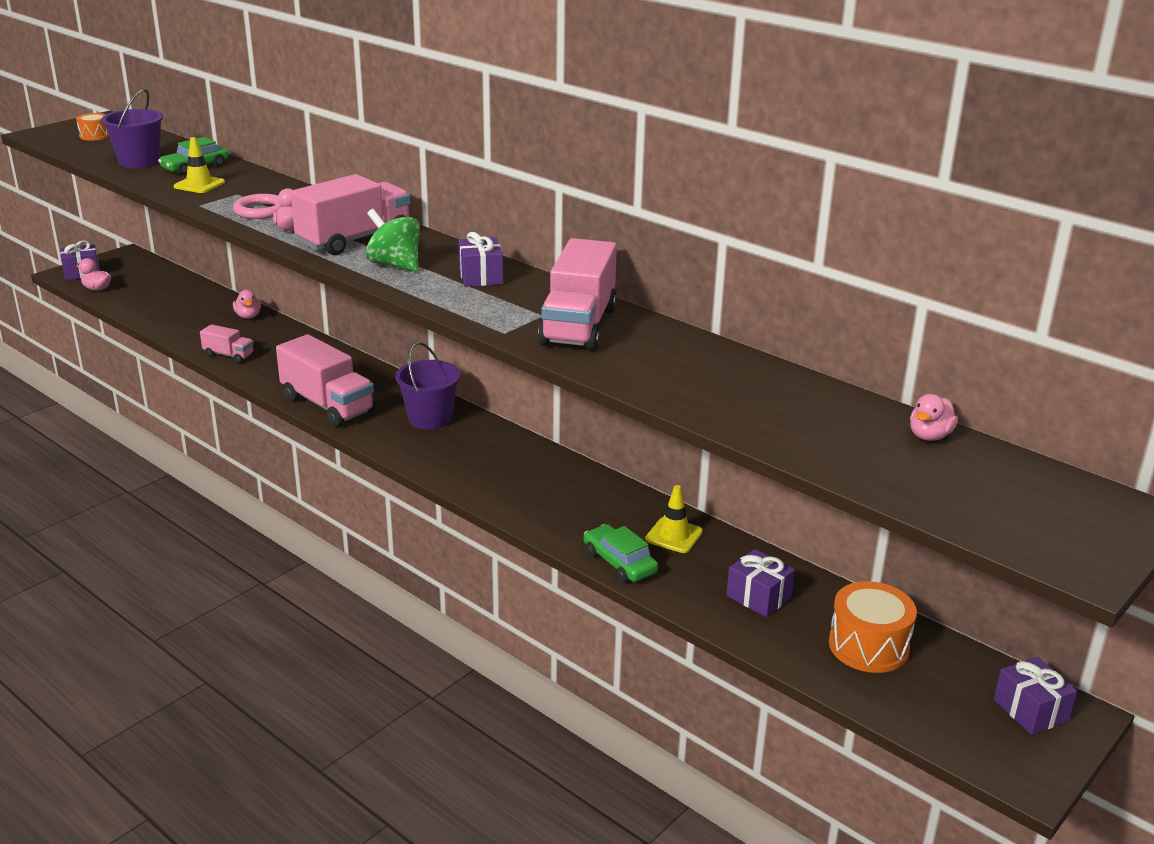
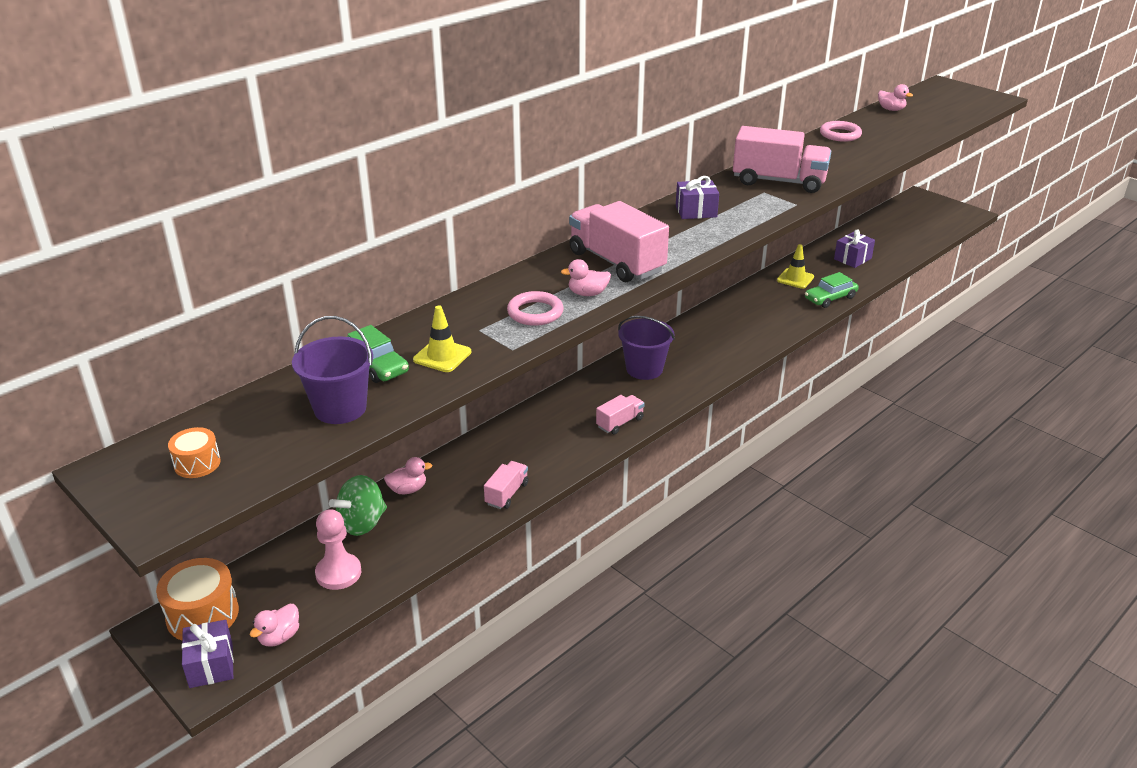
camera: 85 degrees left, 5 degrees up
(155, 300) = (338, 573): none -> pink pawn
(327, 405) = (620, 423): pink truck -> pink truck, size x0.51
(395, 265) = (675, 243): green spinning top -> green spinning top (362, 523)
(778, 380) = (840, 134): none -> pink ring
(868, 646) = (886, 235): orange drum -> orange drum (202, 615)
(1030, 710) = (921, 205): purple gift -> none

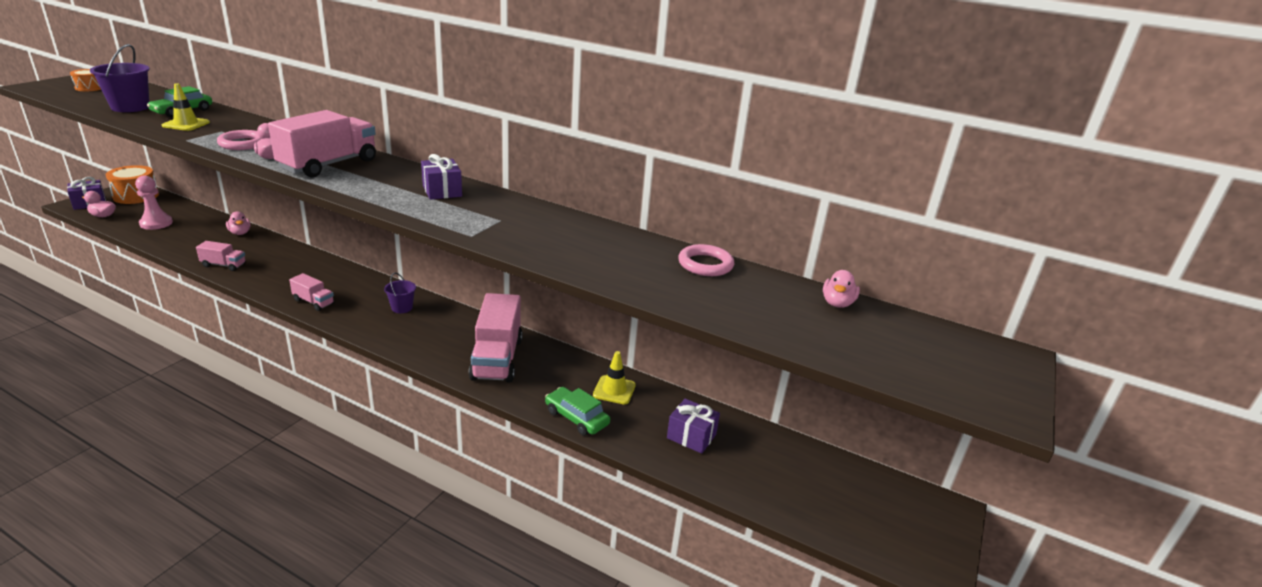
camera: 70 degrees right, 5 degrees down
(362, 523) = (206, 224): green spinning top -> none
(644, 369) = (402, 308): purple bucket -> purple bucket, size x0.59
(779, 181) = (533, 227): pink truck -> pink truck (497, 359)

